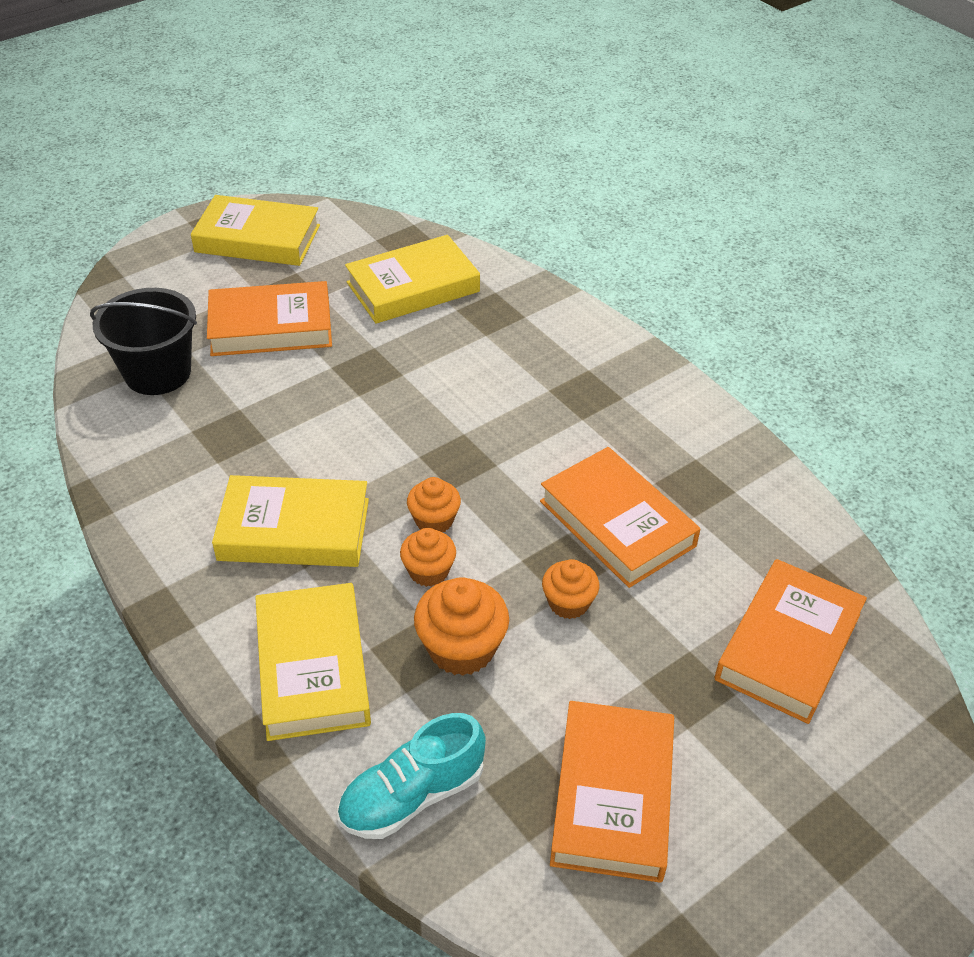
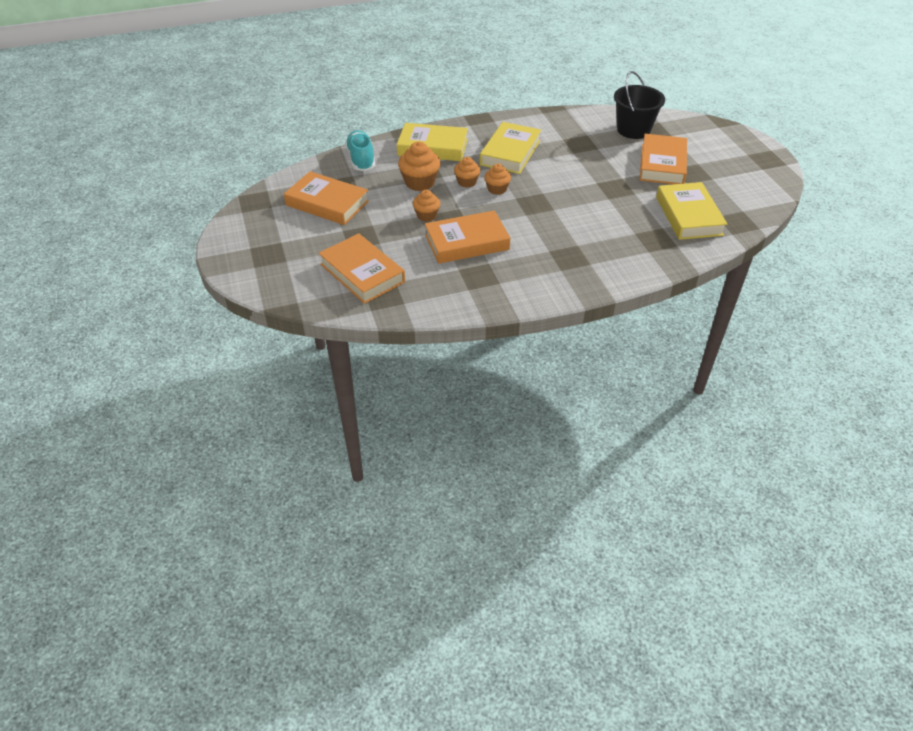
camera: 110 degrees right, 0 degrees up
(258, 238) = (749, 170): yellow book -> none

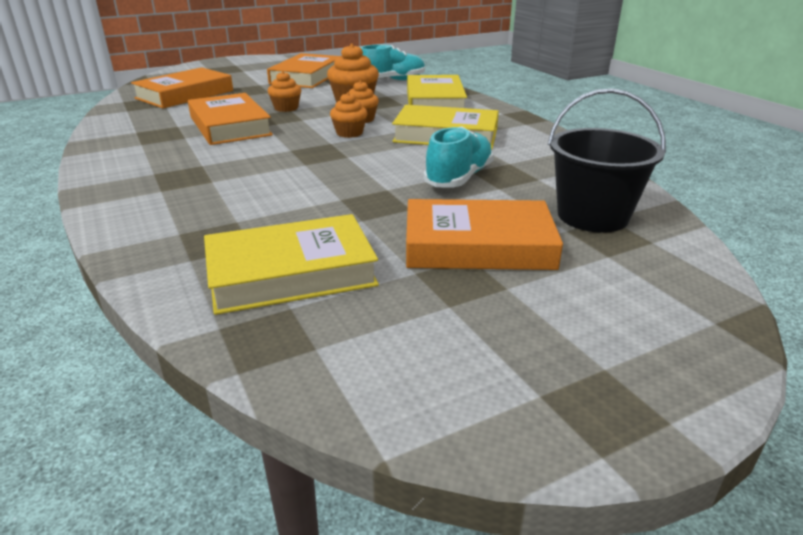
camera: 80 degrees right, 15 degrees down
(583, 158) = (459, 178): none -> turquoise shoe

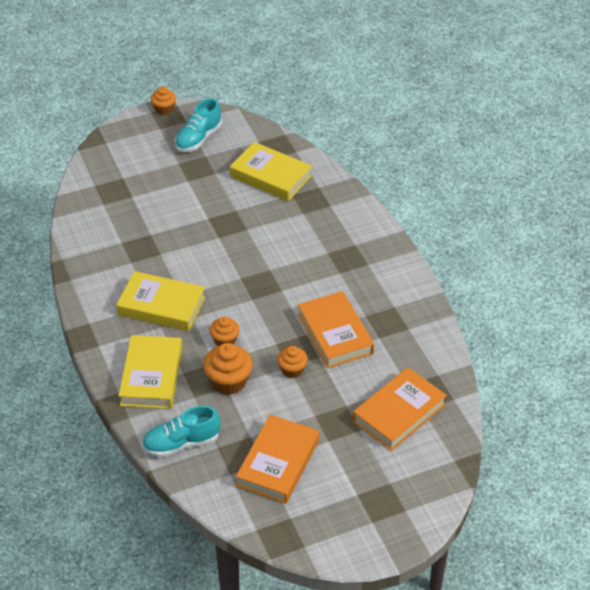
camera: 175 degrees left, 15 degrees up
(291, 273) = (271, 176): yellow book -> yellow book turned 45 degrees clockwise
(349, 133) = (237, 314): orange cupcake -> orange cupcake (164, 109)
(459, 178) = (171, 246): turquoise shoe -> turquoise shoe (198, 139)
(478, 245) = (181, 188): orange book -> none
(592, 216) = (111, 205): black bucket -> none

